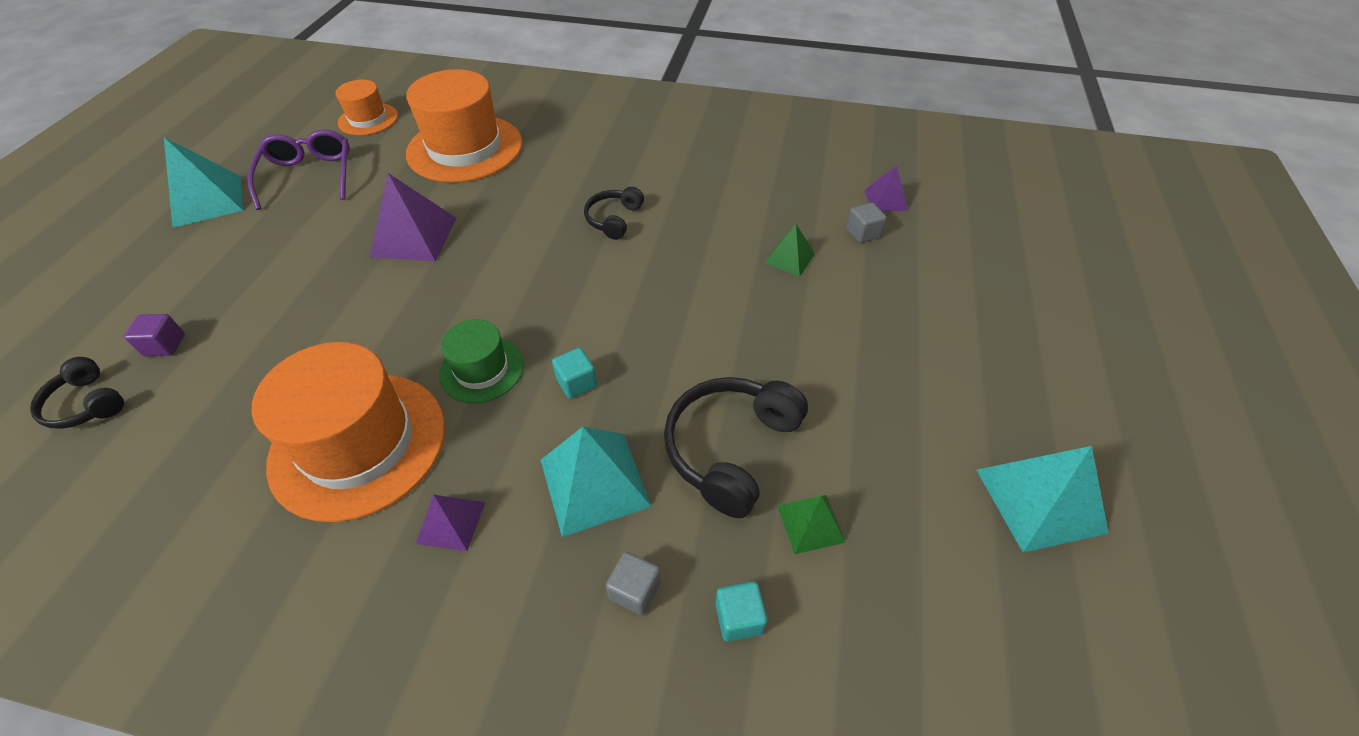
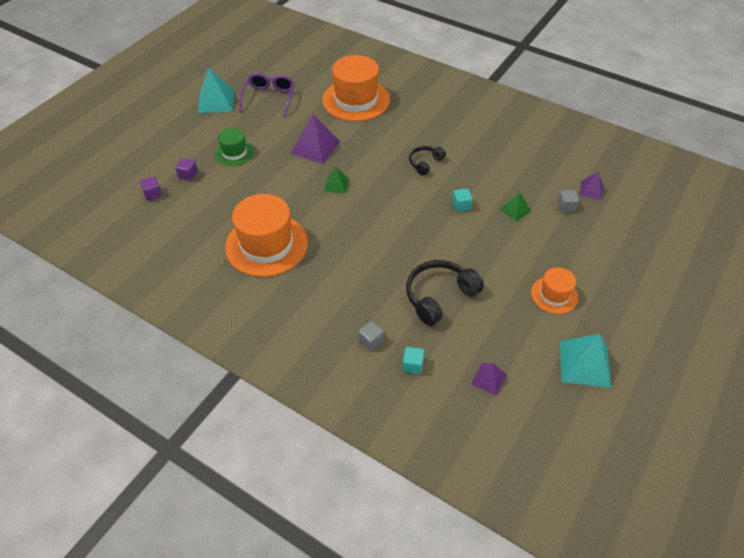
camera: 20 degrees right, 0 degrees up
(87, 404) = (153, 194): black headphones -> purple cube
(368, 119) = (307, 69): orange hat -> orange hat (554, 295)
(450, 522) = (299, 290): purple pyramid -> purple pyramid (488, 379)
(481, 369) = (331, 226): green hat -> green hat (234, 152)
(576, 383) = (375, 245): turquoise cube -> turquoise cube (461, 205)
(594, 482) = (368, 292): turquoise pyramid -> none
(811, 523) = (463, 339): green pyramid -> green pyramid (336, 184)

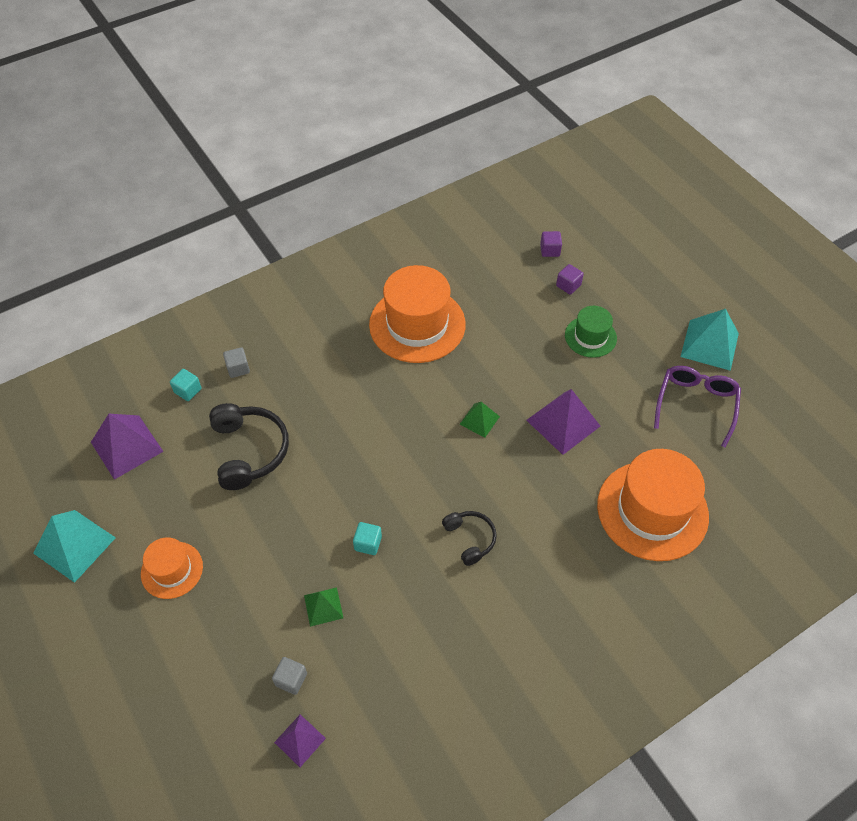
camera: 115 degrees right, 5 degrees up
(269, 98) = (695, 404): purple glasses -> purple glasses turned 105 degrees counterclockwise
(488, 379) = (126, 446): purple pyramid -> purple pyramid, size x1.77

